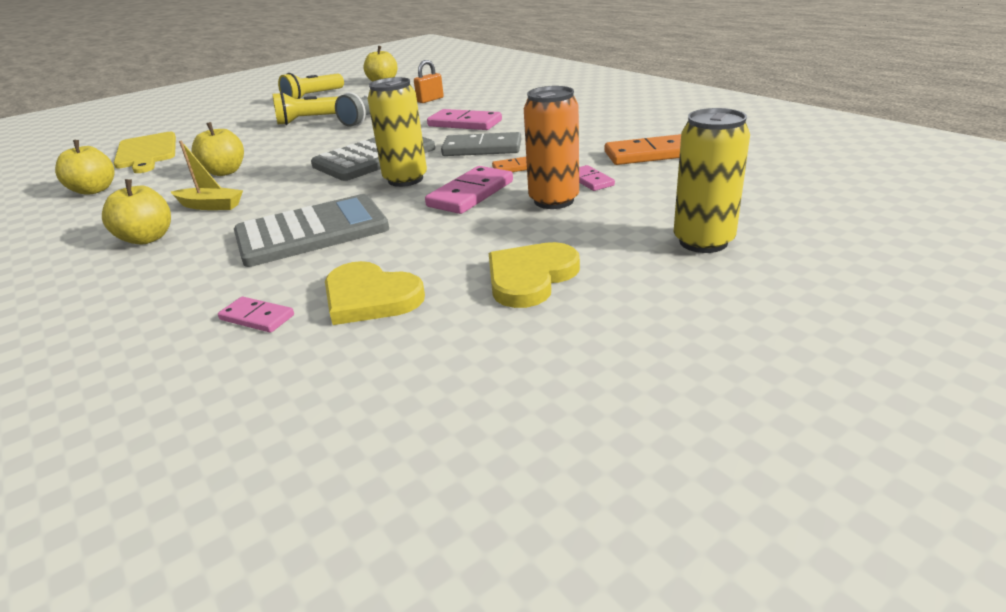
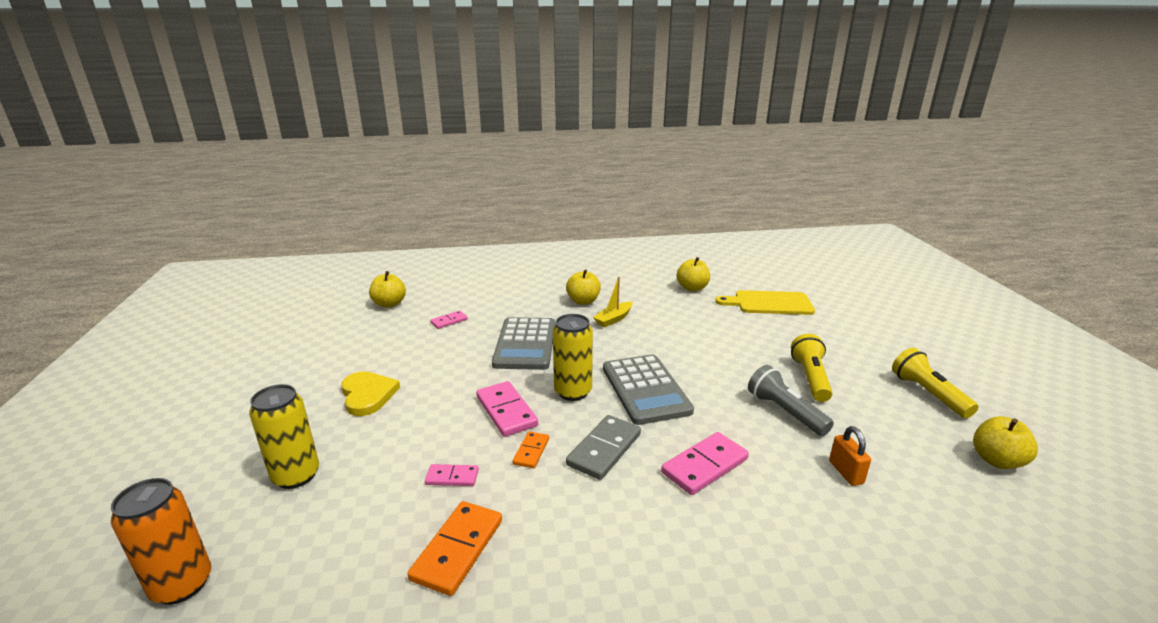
camera: 115 degrees right, 5 degrees down
(225, 172) = (681, 327): yellow apple -> yellow apple (389, 304)
(370, 297) = (423, 348): yellow heart -> none
(554, 200) = (443, 442): orange can -> orange can (182, 585)

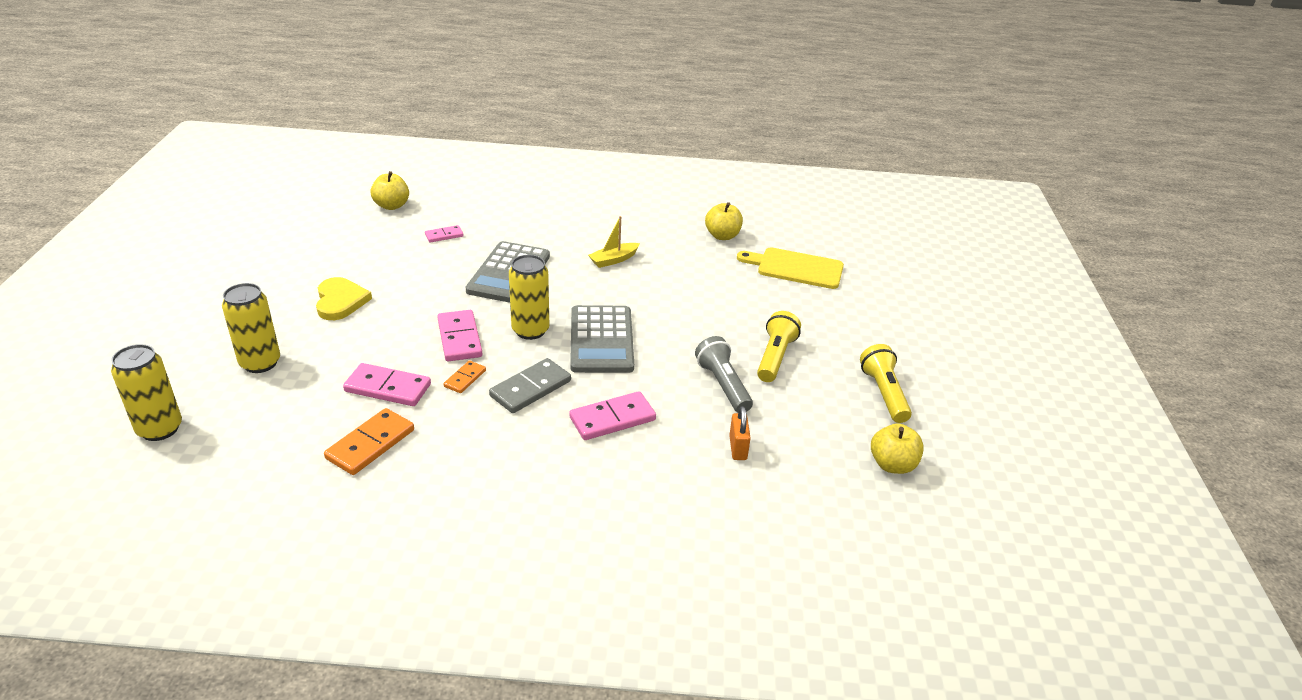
camera: 10 degrees right, 10 degrees up
(182, 585) = (160, 429): orange can -> yellow can
(452, 477) = (388, 388): pink domino -> pink domino, size x1.76
(583, 301) = (593, 234): yellow apple -> none

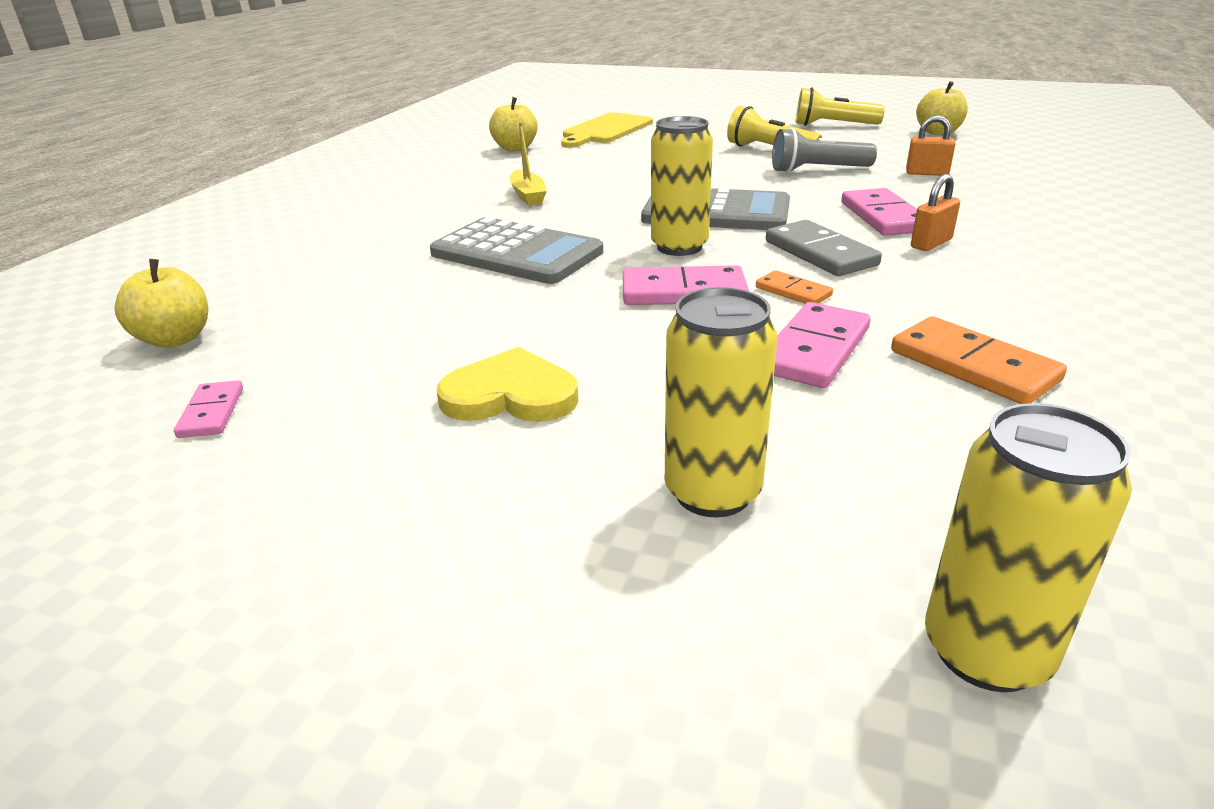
camera: 70 degrees left, 5 degrees down
(444, 235) = (350, 294): pink domino -> pink domino (211, 412)
(559, 440) = (931, 243): none -> orange padlock

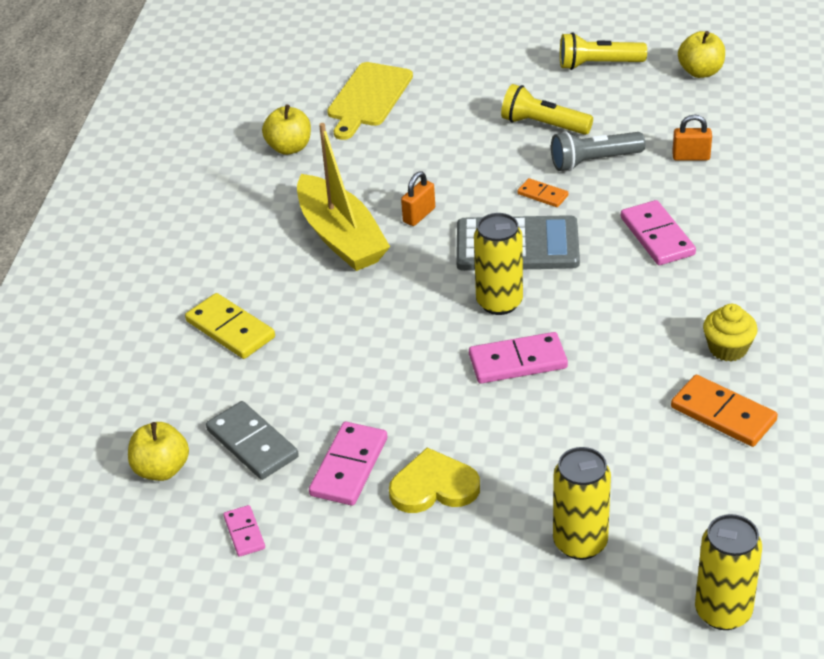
camera: 10 degrees left, 10 degrees up
(363, 242) = (230, 329): none -> yellow domino
(517, 253) = (369, 328): grey calculator -> none
(528, 195) = (341, 237): yellow boat -> yellow boat, size x2.01
(793, 291) = (598, 350): orange domino -> orange domino (542, 195)
(814, 350) = (621, 413): pink domino -> pink domino (349, 466)
(820, 253) = (611, 297): grey domino -> grey domino (252, 444)
(931, 243) = (695, 272): orange padlock -> orange padlock (419, 215)
(977, 305) = (728, 348): none -> yellow cupcake

